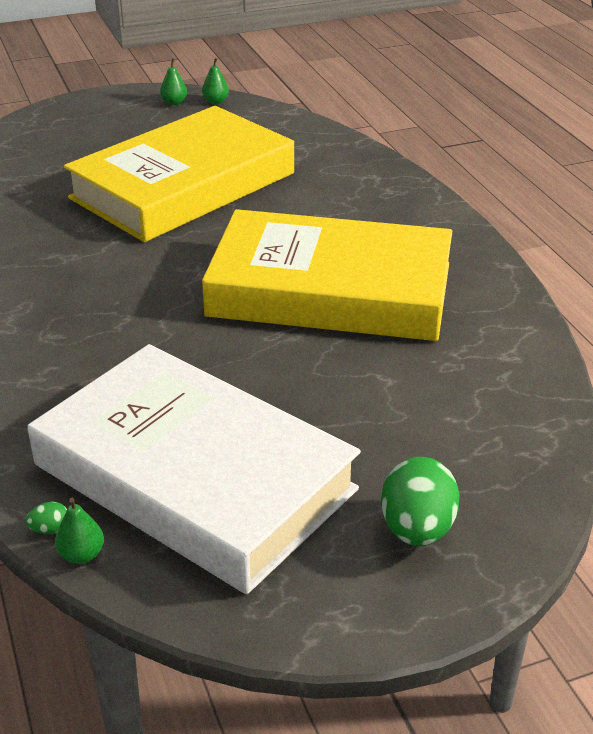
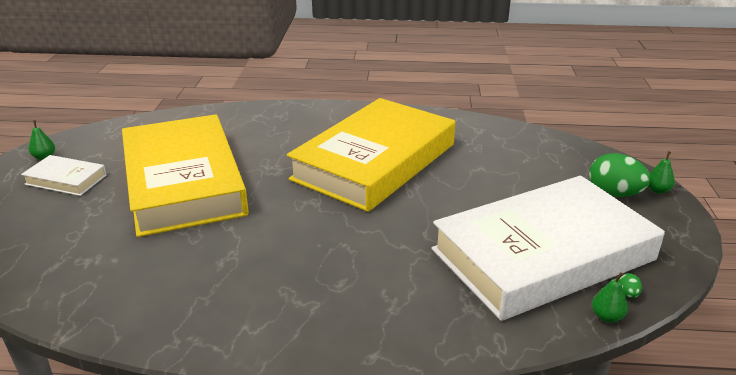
camera: 65 degrees left, 5 degrees down
(50, 529) = (576, 326): green egg -> green egg (627, 294)
(142, 128) = (66, 180): none -> white book
(215, 101) = (71, 141): green pear -> green pear (657, 190)

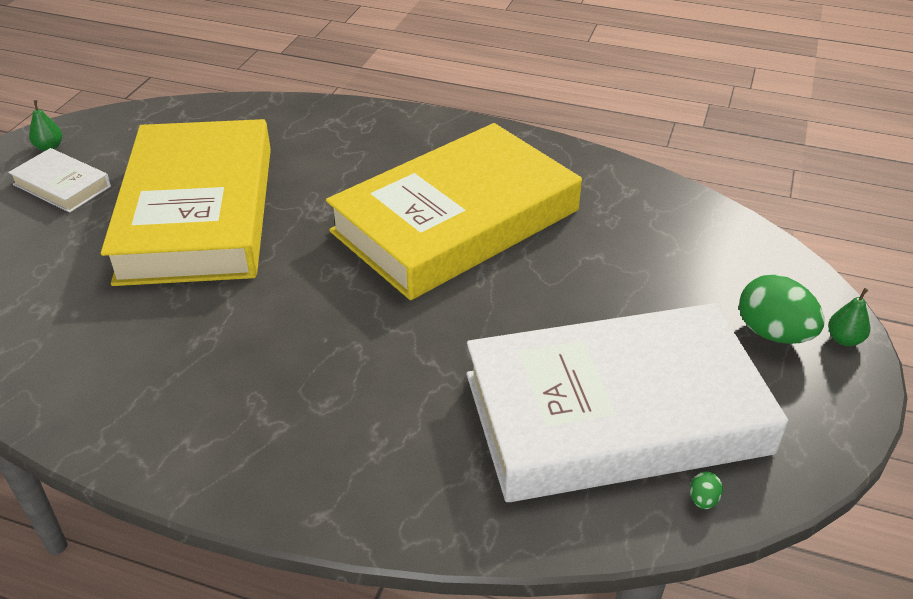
camera: 15 degrees right, 10 degrees up
(606, 317) = (654, 528): green pear -> none

